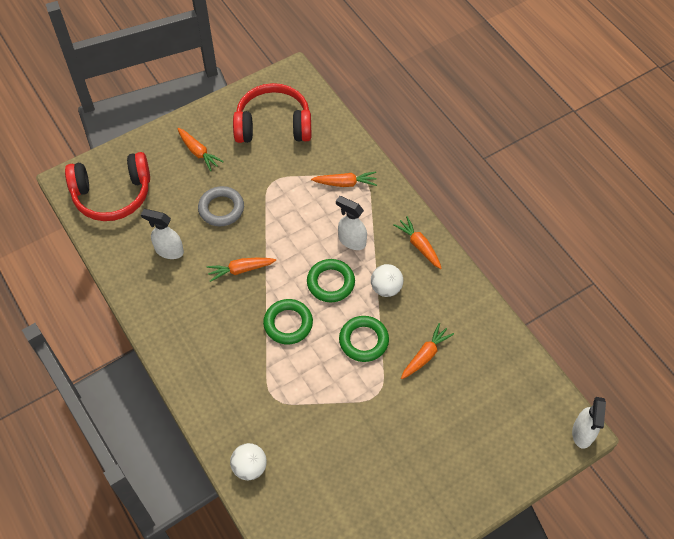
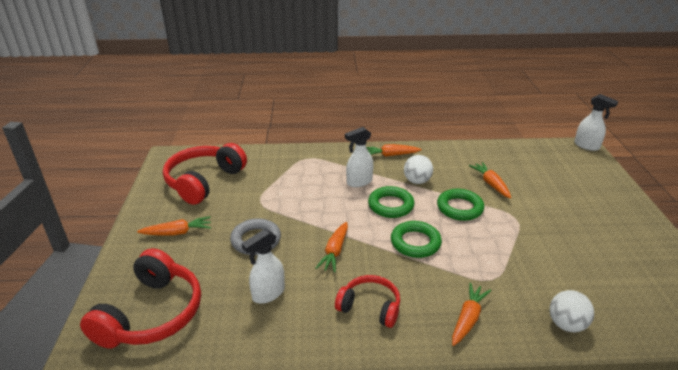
camera: 60 degrees left, 25 degrees down
(192, 323) = (370, 307): none -> red headphones
(345, 183) = (302, 167): orange carrot -> orange carrot (468, 319)

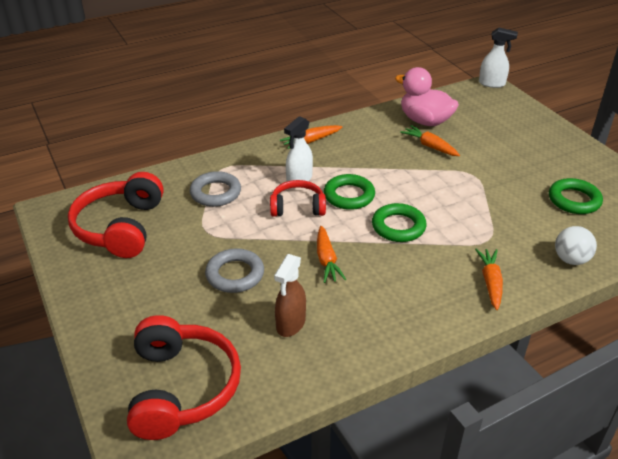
camera: 25 degrees left, 5 degrees up
(177, 232) = (137, 294): orange carrot -> none
(268, 294) = (290, 324): white spray bottle -> brown spray bottle
(288, 175) = (215, 193): none -> grey ring
(370, 307) = (398, 302): red headphones -> red headphones (297, 207)
(417, 181) = (357, 162): white ball -> none
(459, 208) = (416, 179): green ring -> green ring (574, 200)
(500, 162) = (425, 121): none -> pink duck

